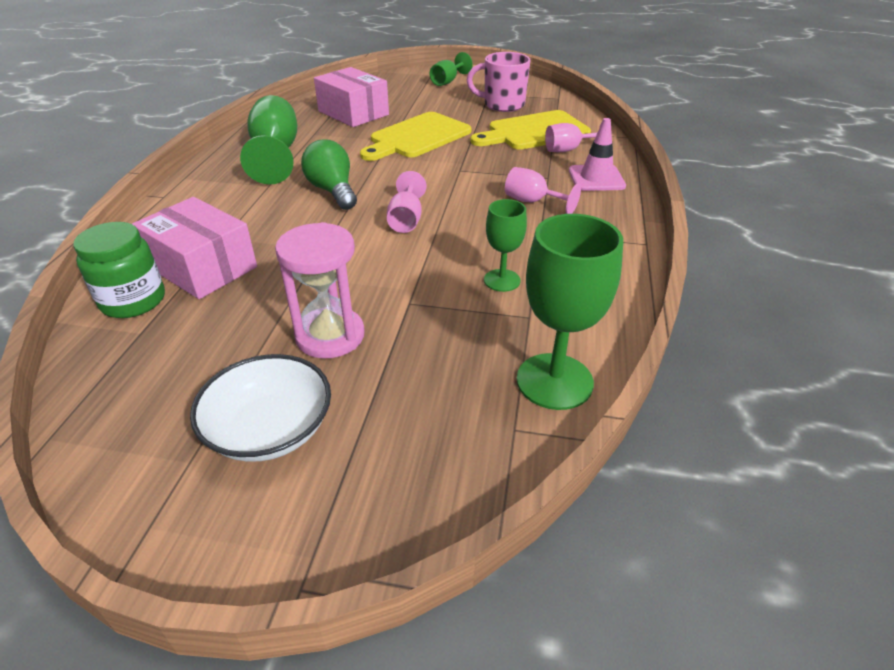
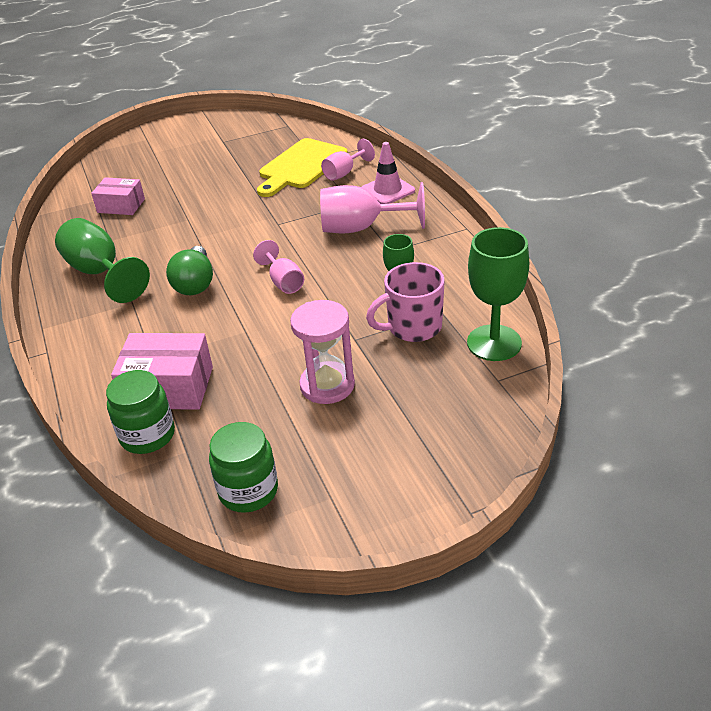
camera: 30 degrees left, 0 degrees up
(133, 404) = (248, 491): none -> green jar
(270, 429) = (358, 455): white bowl -> none
(333, 191) = (195, 284): green light bulb -> green light bulb turned 120 degrees counterclockwise
(353, 113) = (121, 206): pink box -> pink box, size x0.66
(417, 137) = (209, 208): yellow cutting board -> none
(447, 81) = (171, 142): green goblet -> none
(502, 105) = (247, 149): pink mug -> pink mug (413, 327)
(532, 202) = (361, 228): pink goblet -> pink goblet, size x1.72

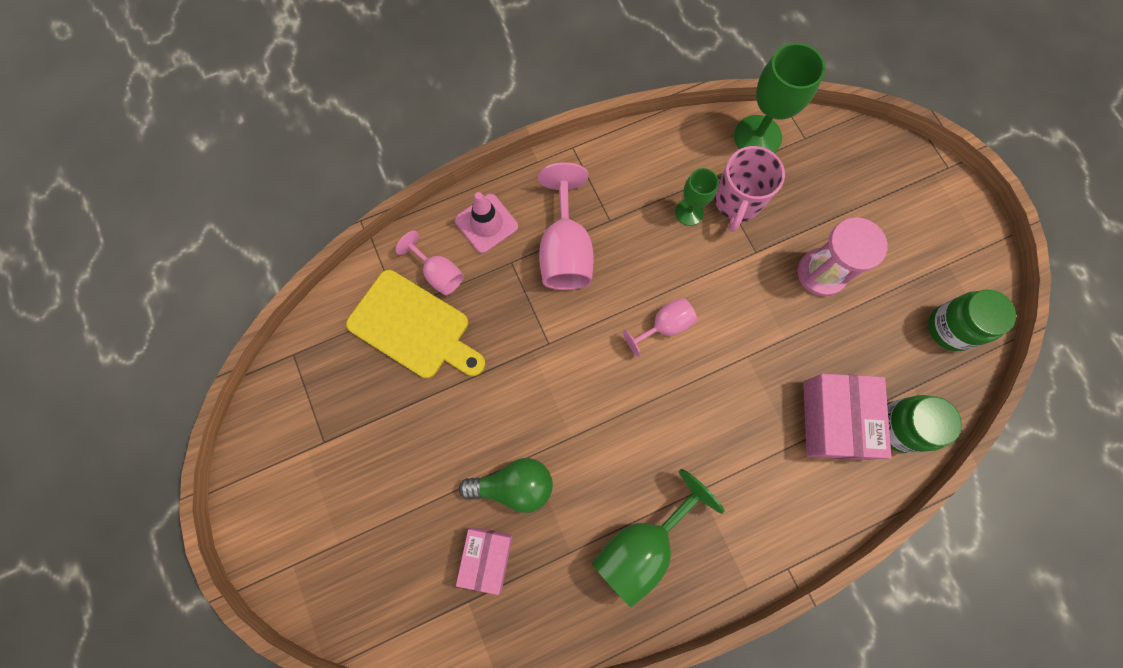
camera: 95 degrees left, 35 degrees up
(195, 284) = (666, 423): green light bulb -> green light bulb (514, 485)
(413, 327) = (737, 201): pink mug -> pink mug turned 45 degrees clockwise

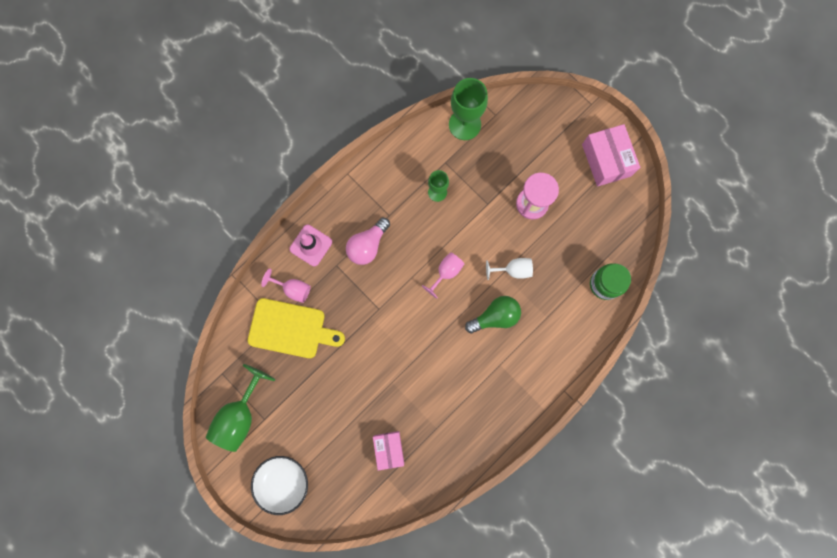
camera: 20 degrees left, 5 degrees up
(311, 547) = (283, 482): none -> white bowl
(514, 485) = (389, 402): green light bulb -> green light bulb (495, 316)
(565, 250) = (367, 245): pink goblet -> pink light bulb
(642, 545) = (476, 409): green goblet -> green goblet (240, 415)
(737, 201) = (465, 174): pink mug -> none
(764, 357) = (513, 270): none -> white goblet
(834, 420) = (566, 293): pink box -> pink box (606, 160)
(950, 328) = (619, 211): green jar -> none

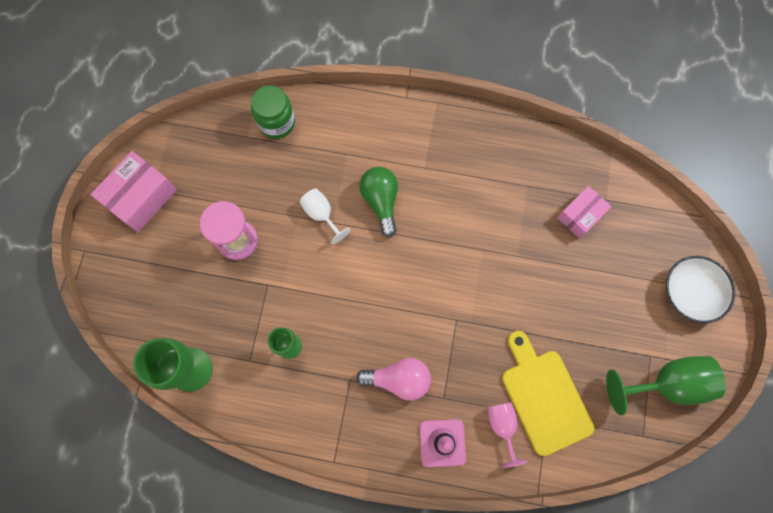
camera: 125 degrees left, 5 degrees down
(446, 272) = (370, 278): pink goblet -> none
(495, 316) = (381, 201): green light bulb -> green light bulb turned 45 degrees clockwise

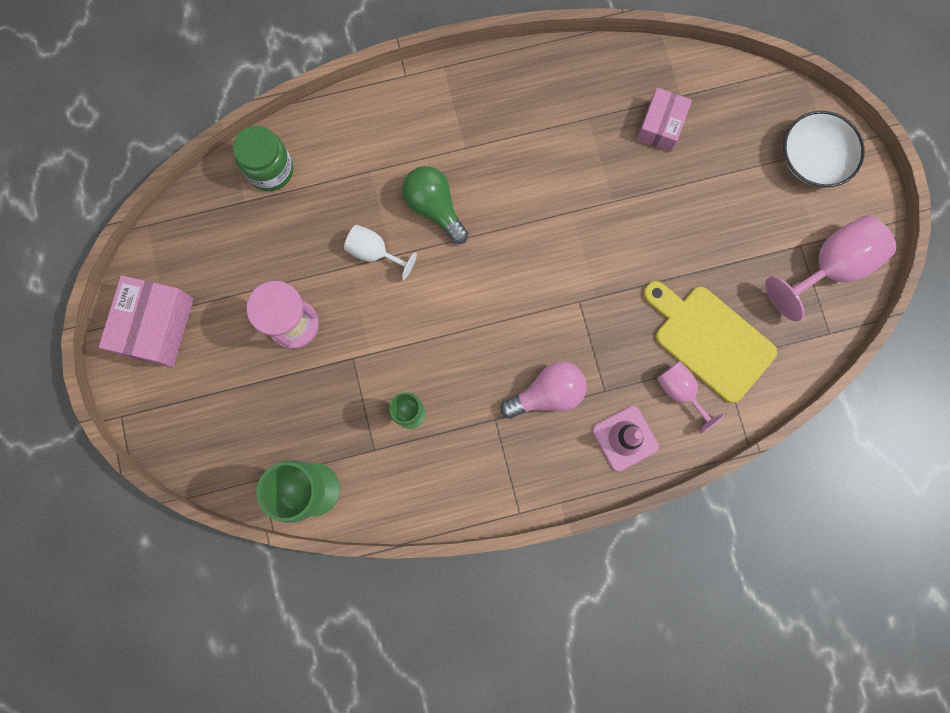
camera: 25 degrees left, 5 degrees up
(666, 383) = (829, 267): green goblet -> pink goblet

